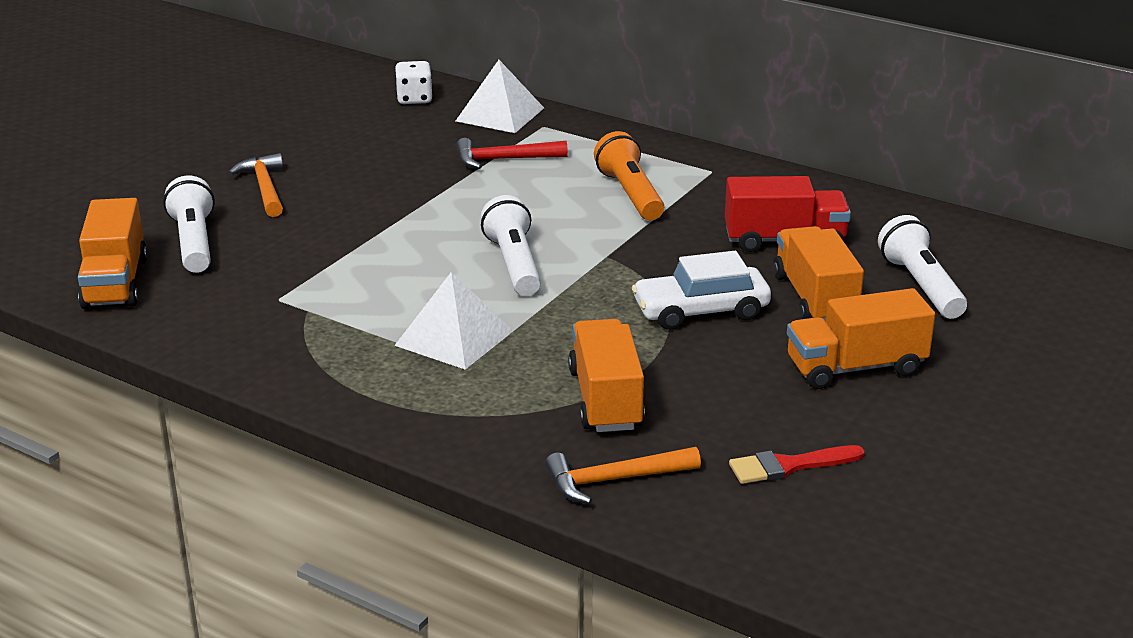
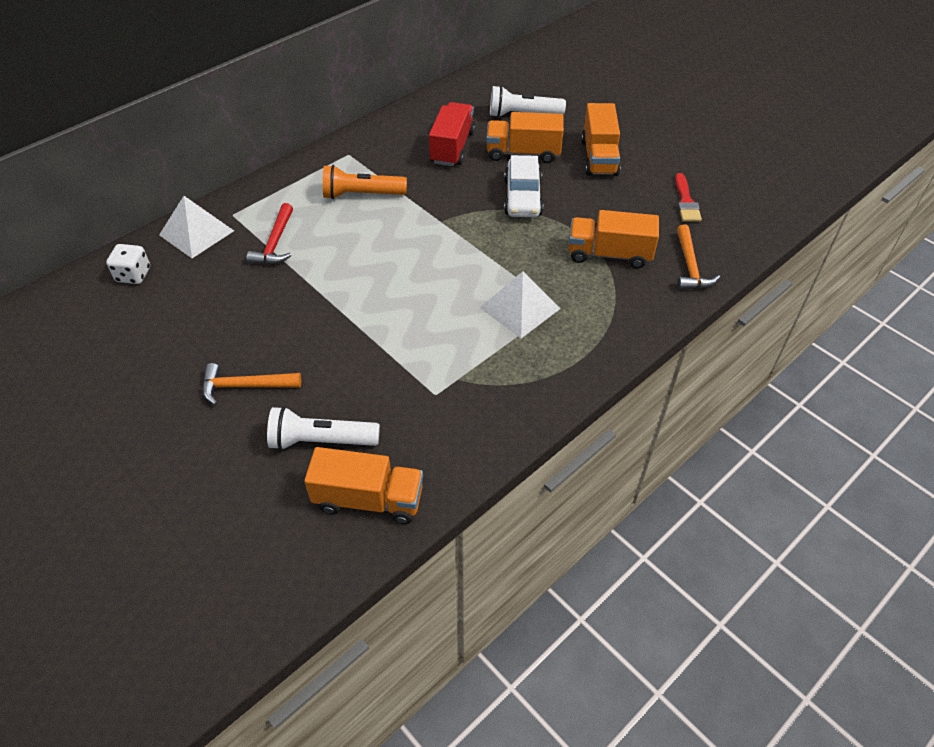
camera: 75 degrees left, 20 degrees up
(514, 264) = (434, 264): white flashlight -> none

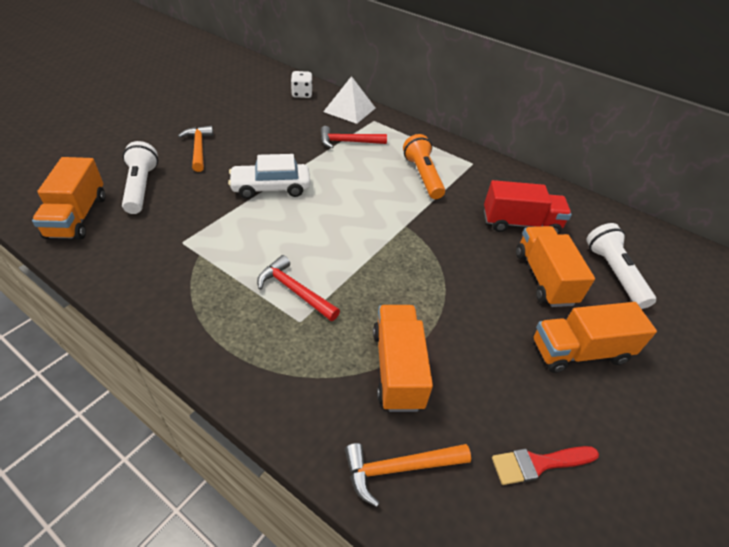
camera: 75 degrees right, 5 degrees down
(520, 308) = (295, 291): white pyramid -> red hammer
(523, 197) = (467, 282): white car -> white car (271, 188)

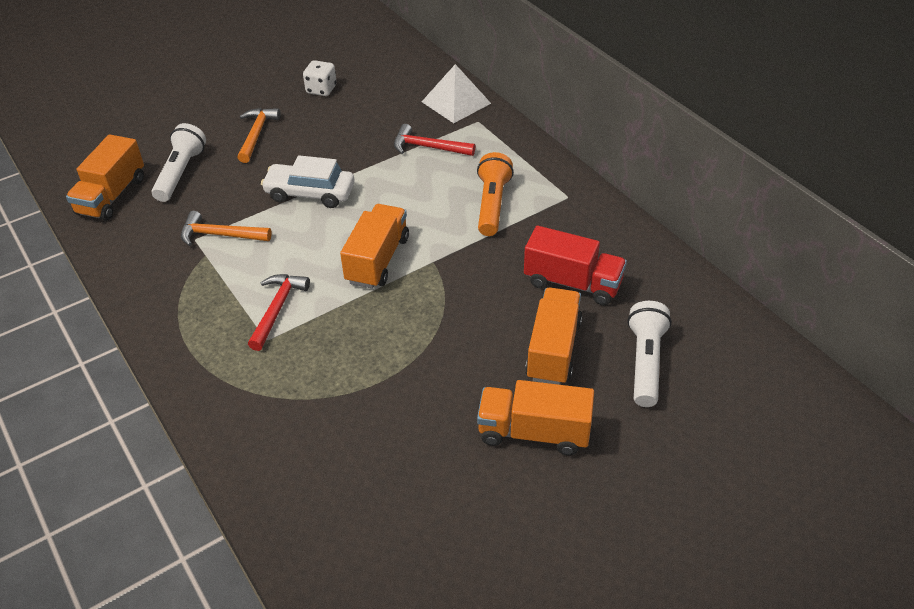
camera: 25 degrees right, 0 degrees up
(295, 291) = (277, 309): red hammer -> red hammer turned 45 degrees clockwise
(302, 94) = (408, 74): white dice -> white dice (321, 89)
(397, 368) = (334, 403): orange truck -> orange truck (377, 260)
(399, 468) = (285, 484): orange hammer -> orange hammer (220, 235)
(538, 464) = (414, 516): red brush -> none

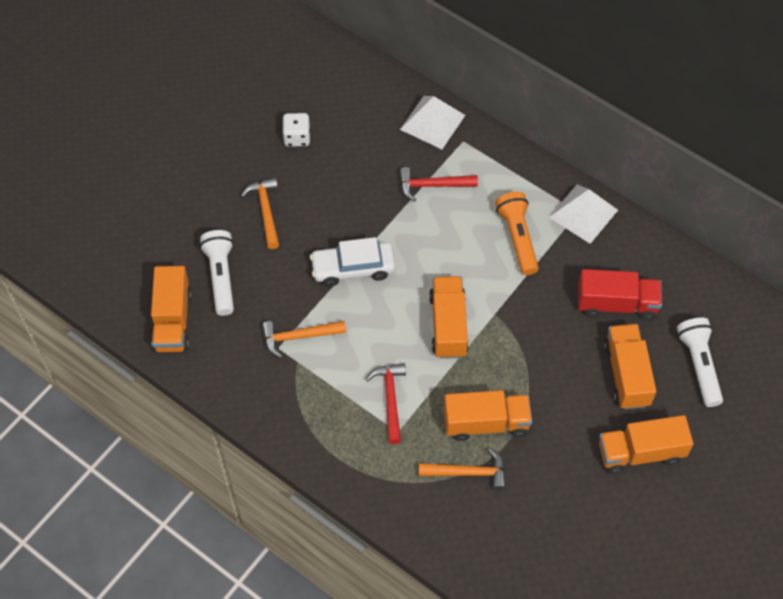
camera: 20 degrees left, 15 degrees up
(319, 399) = (468, 472): none -> orange hammer
(367, 357) = (486, 423): none -> orange truck
(573, 199) = (583, 213): none -> white pyramid

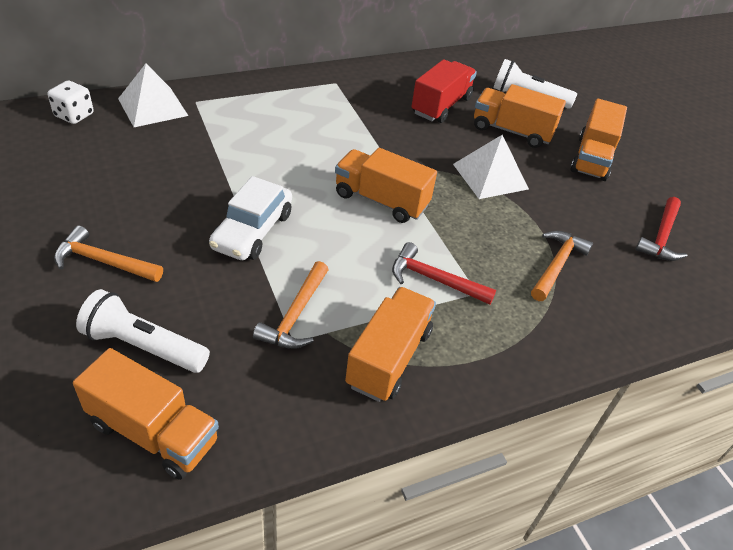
camera: 65 degrees left, 15 degrees down
(297, 137) = (46, 193): white dice -> white dice (74, 115)
(433, 185) = (219, 138): red hammer -> red hammer (661, 236)
(486, 423) = (508, 228): orange truck -> orange truck (389, 358)
(517, 238) = (328, 121): orange flashlight -> none
(583, 213) = (340, 81): white pyramid -> white pyramid (490, 176)

